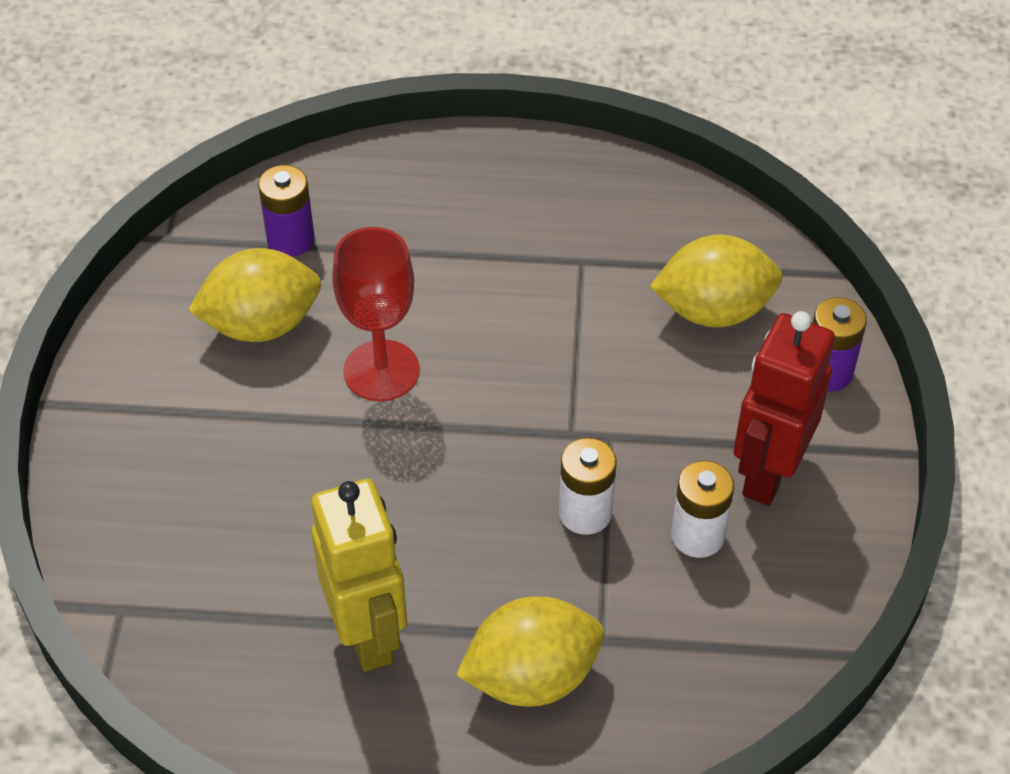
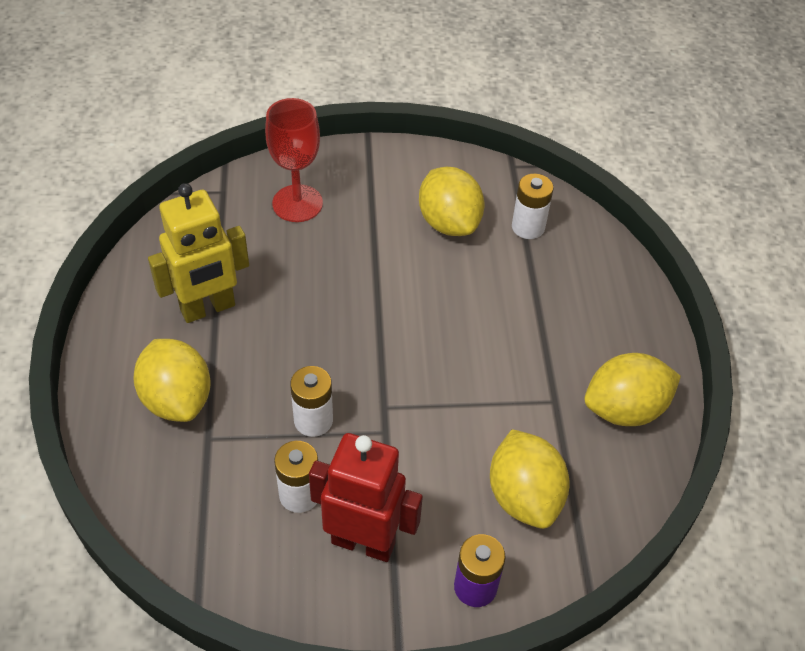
camera: 80 degrees right, 0 degrees up
(291, 239) = (528, 227): purple battery -> white battery
(381, 371) = (421, 290): red goblet -> red goblet (297, 203)
(601, 198) = (624, 409): none -> yellow lemon

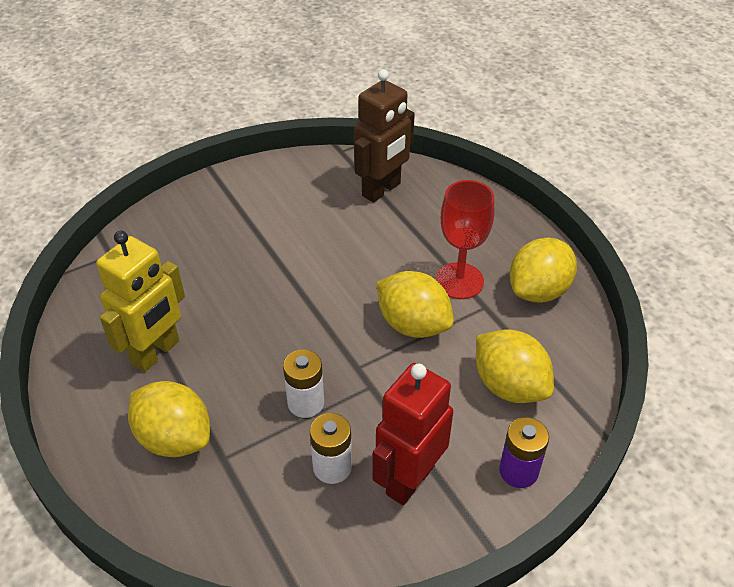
camera: 25 degrees left, 5 degrees down
(297, 203) = (183, 240): red goblet -> red goblet (459, 281)
(363, 542) = (409, 479): red robot -> red robot turned 45 degrees counterclockwise
(449, 223) = (318, 209): yellow lemon -> yellow lemon (413, 324)
(528, 227) = (381, 190): white battery -> brown robot

